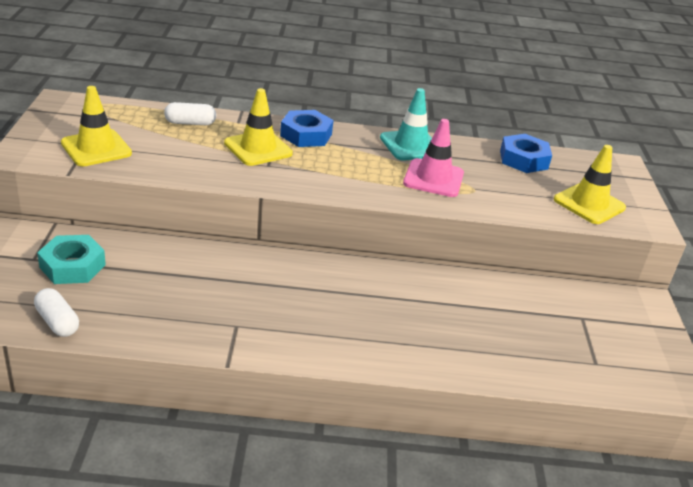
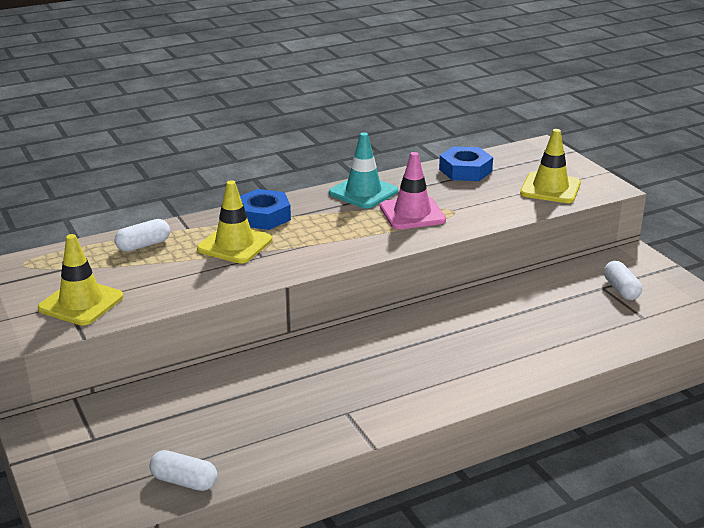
camera: 25 degrees left, 5 degrees down
(72, 266) = (140, 428): turquoise nut -> none
(598, 327) = (621, 290): none -> white capsule

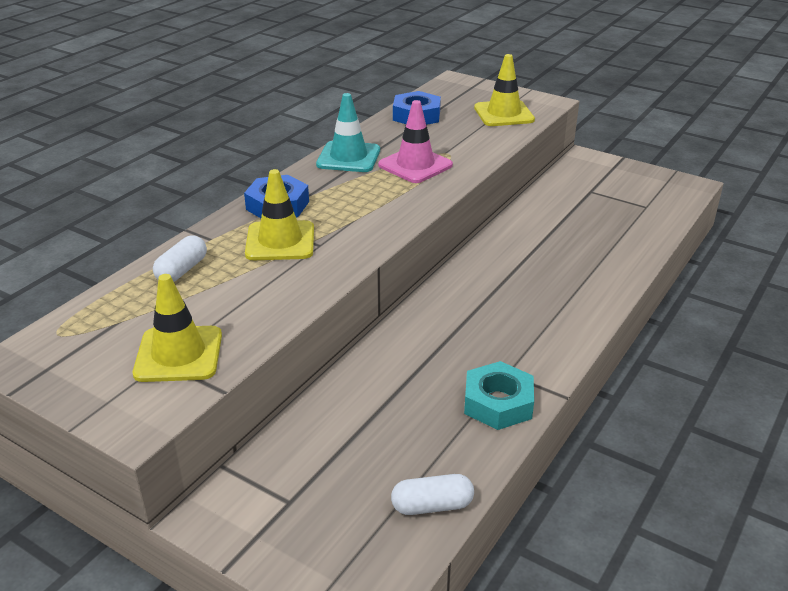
camera: 30 degrees left, 5 degrees up
(313, 431) = (498, 403): none -> turquoise nut
(621, 290) = (606, 189): white capsule -> none

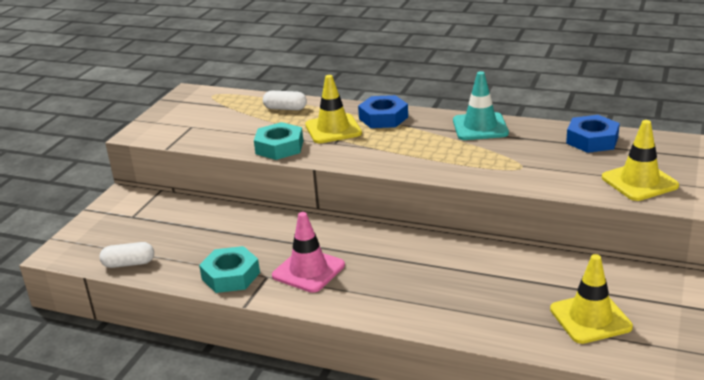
camera: 80 degrees right, 5 degrees down
(179, 354) = (198, 129): yellow traffic cone -> yellow traffic cone (590, 318)
(301, 285) = (279, 147): none -> turquoise nut
(415, 165) = (485, 156): pink traffic cone -> pink traffic cone (308, 270)
(432, 506) = (129, 264): white capsule -> white capsule turned 75 degrees counterclockwise

